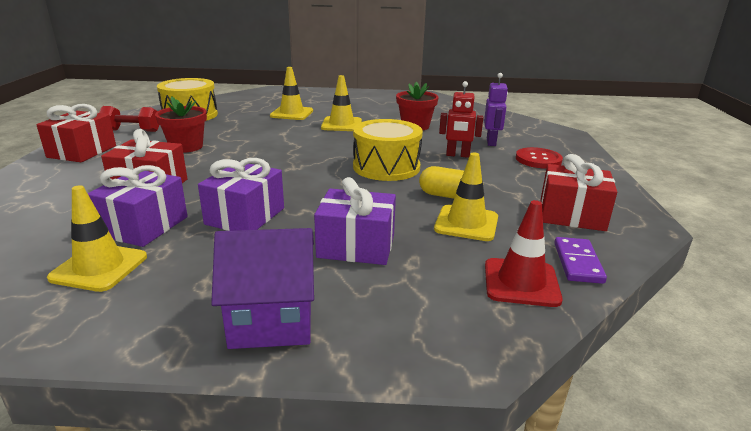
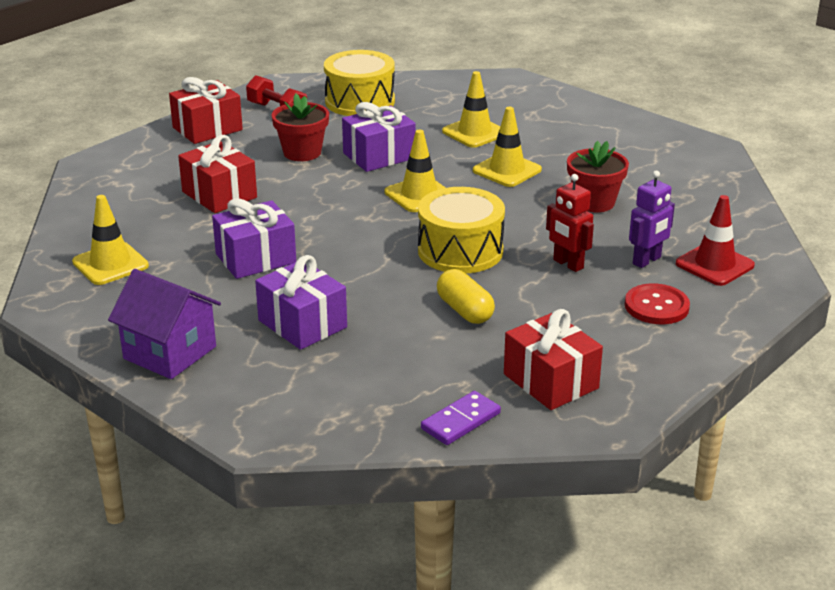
camera: 40 degrees right, 5 degrees up
(144, 226) = (173, 238): purple gift -> purple gift (379, 156)
(466, 223) = (430, 344): yellow traffic cone -> yellow traffic cone (419, 195)
(521, 282) = (380, 412): red traffic cone -> red traffic cone (714, 264)

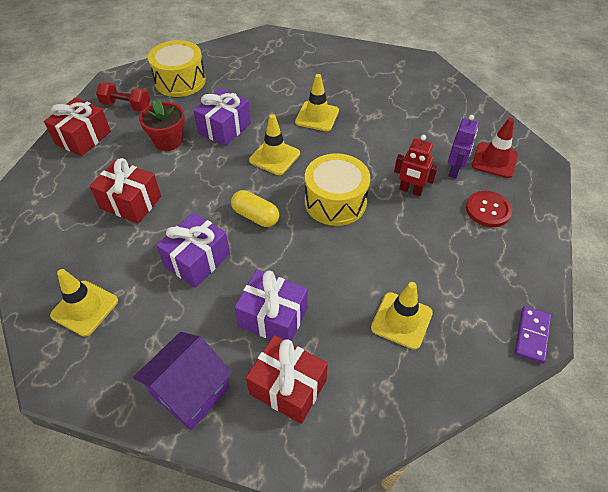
camera: 25 degrees left, 20 degrees up
(170, 353) = (190, 392): purple house -> purple house turned 60 degrees counterclockwise
(461, 421) = (445, 375): purple domino -> purple domino (532, 335)
(464, 310) = (375, 259): yellow capsule -> yellow capsule (255, 216)
(474, 132) = (275, 88): yellow traffic cone -> yellow traffic cone (401, 320)
(550, 381) = (474, 307): red gift -> red gift (288, 387)
(594, 202) = (389, 129): red flower pot -> none

